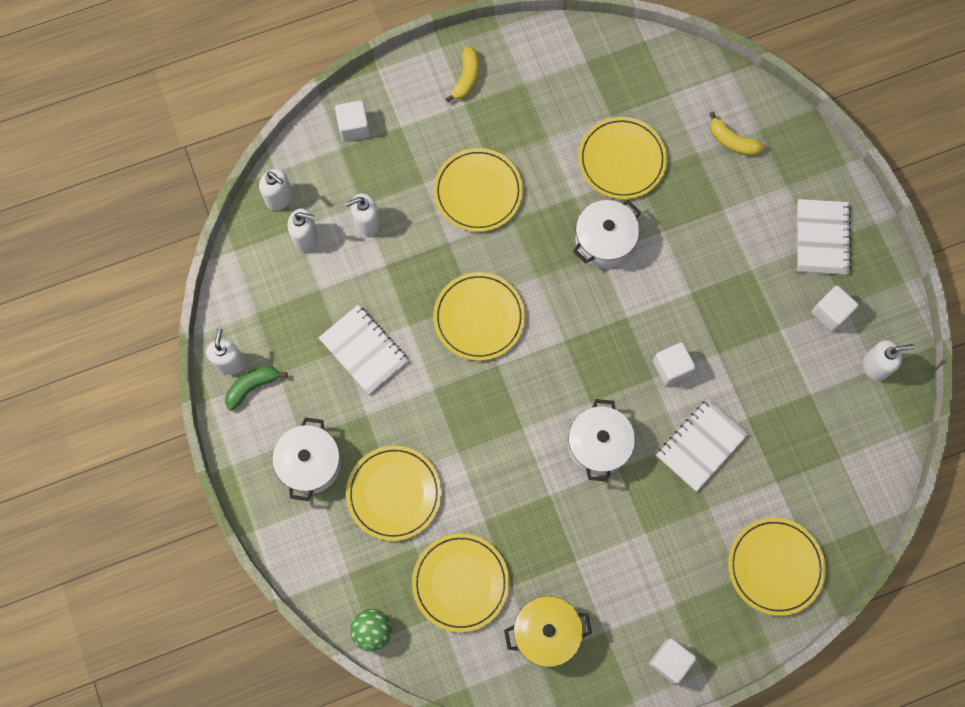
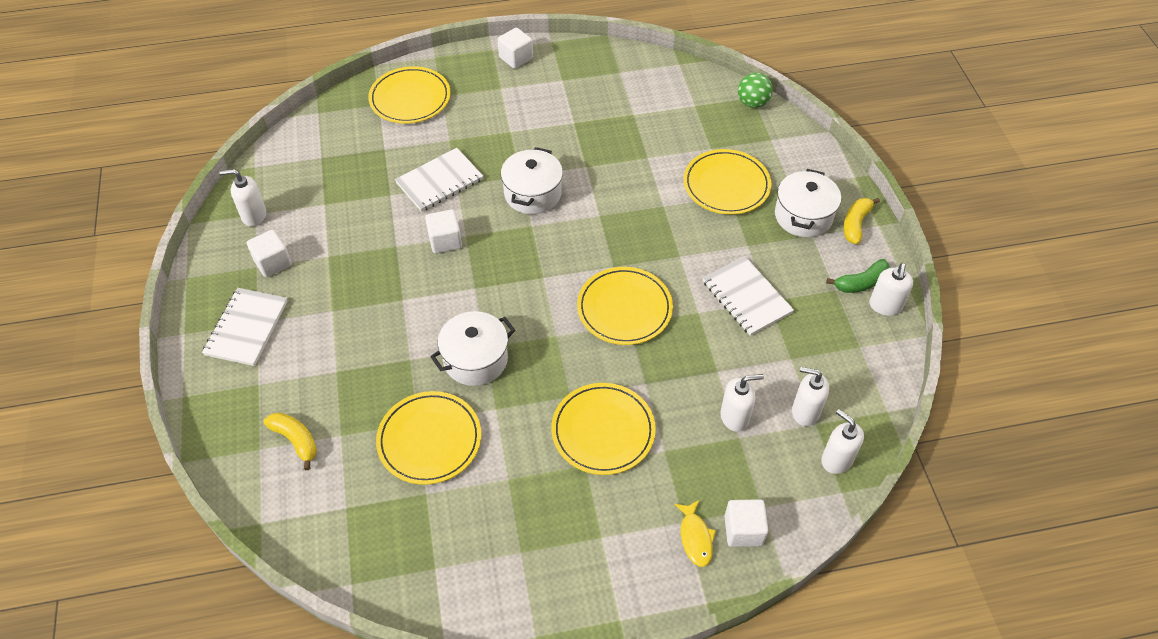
camera: 170 degrees left, 20 degrees down
(391, 115) = (695, 537): none -> yellow fish
(460, 582) = (675, 121): yellow plate -> none
(466, 78) = (593, 571): yellow banana -> yellow banana (855, 224)
(546, 632) = (609, 85): yellow pot -> none

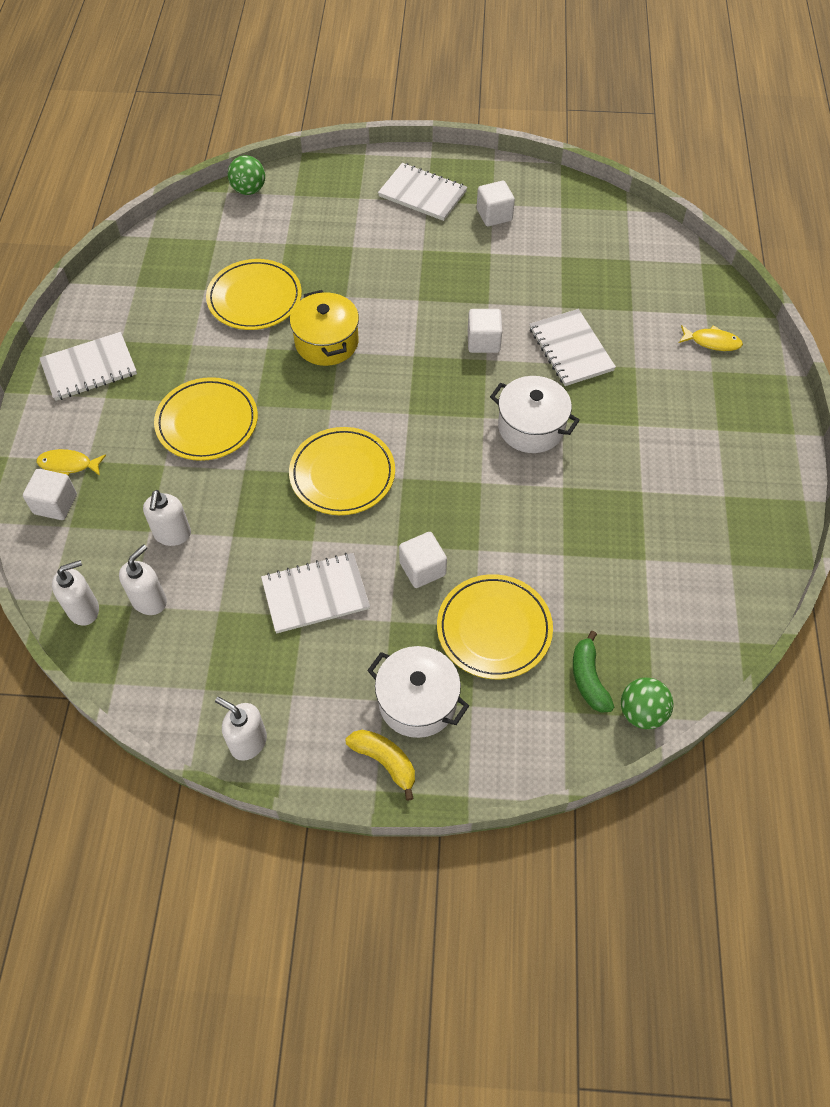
camera: 105 degrees right, 5 degrees up
(254, 216) = (559, 206): white soap dispenser -> none
(255, 499) = (249, 190): none -> green ball
(296, 440) = (293, 216): yellow banana -> none
(410, 98) = (712, 342): yellow plate -> yellow fish
(475, 359) = (326, 342): white pot -> yellow pot
(516, 58) = (773, 455): white cube -> white cube (422, 569)
(568, 569) = (89, 368): none -> white notebook
(861, 283) = (292, 728): green banana -> green banana (588, 679)

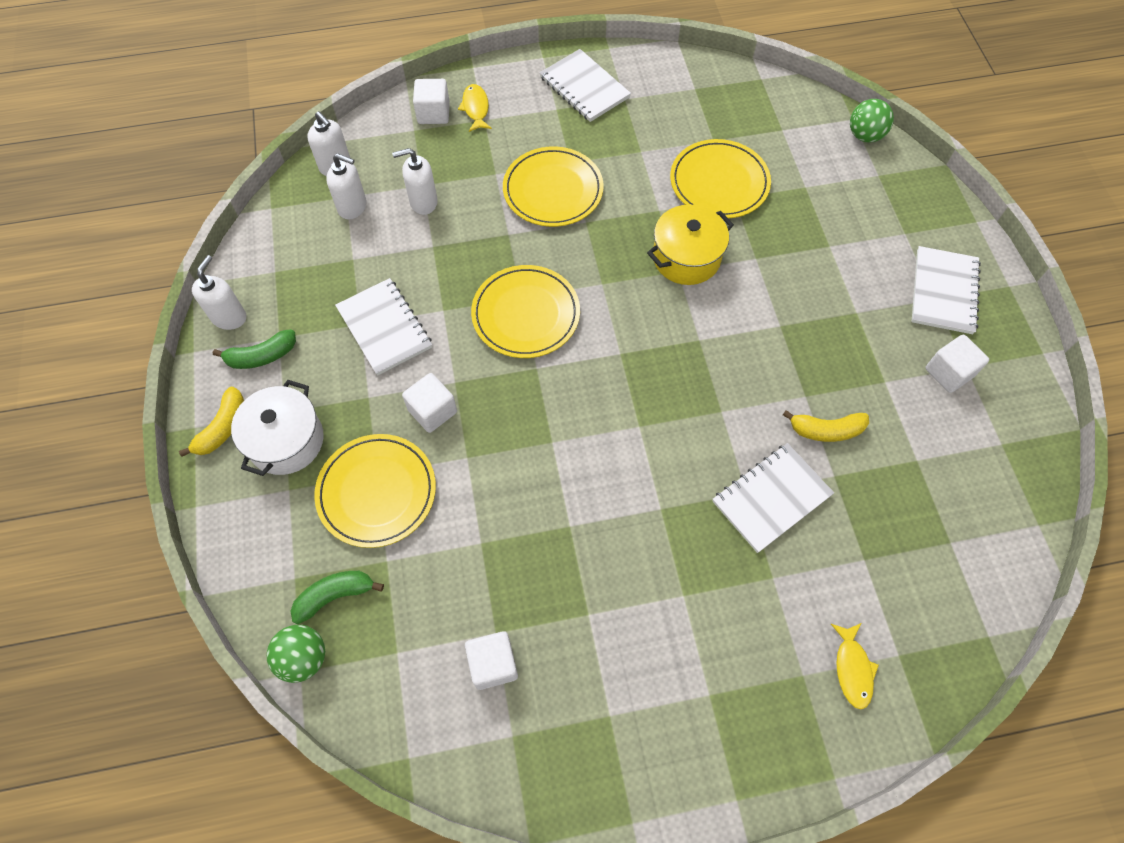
camera: 75 degrees right, 5 degrees up
(310, 714) = (262, 356): none -> green banana
(483, 341) = (746, 403): white cube -> white cube (493, 664)
(522, 300) = (826, 430): none -> yellow banana
(531, 427) = (641, 477): white pot -> none

